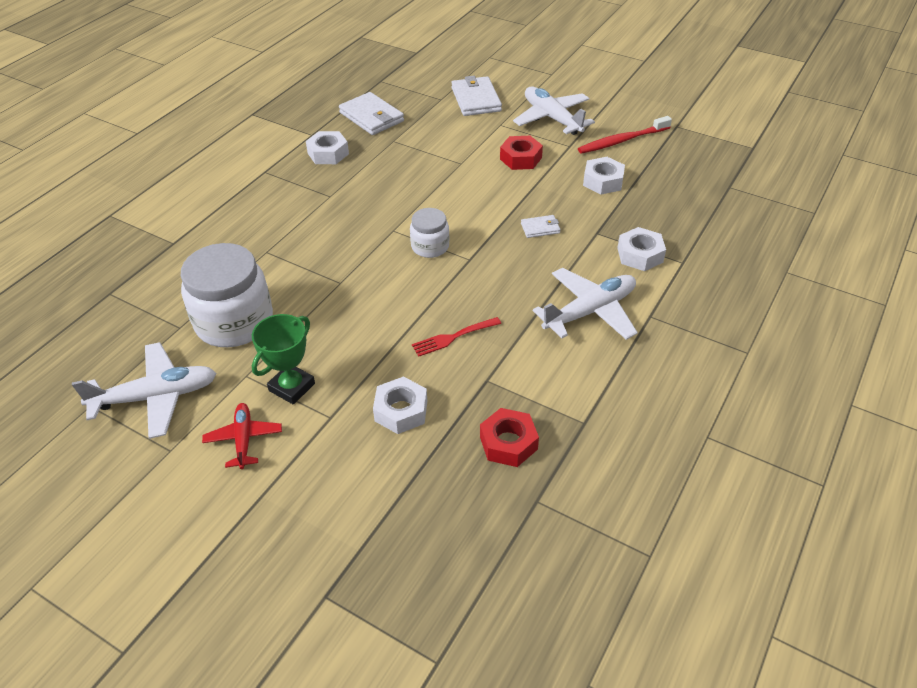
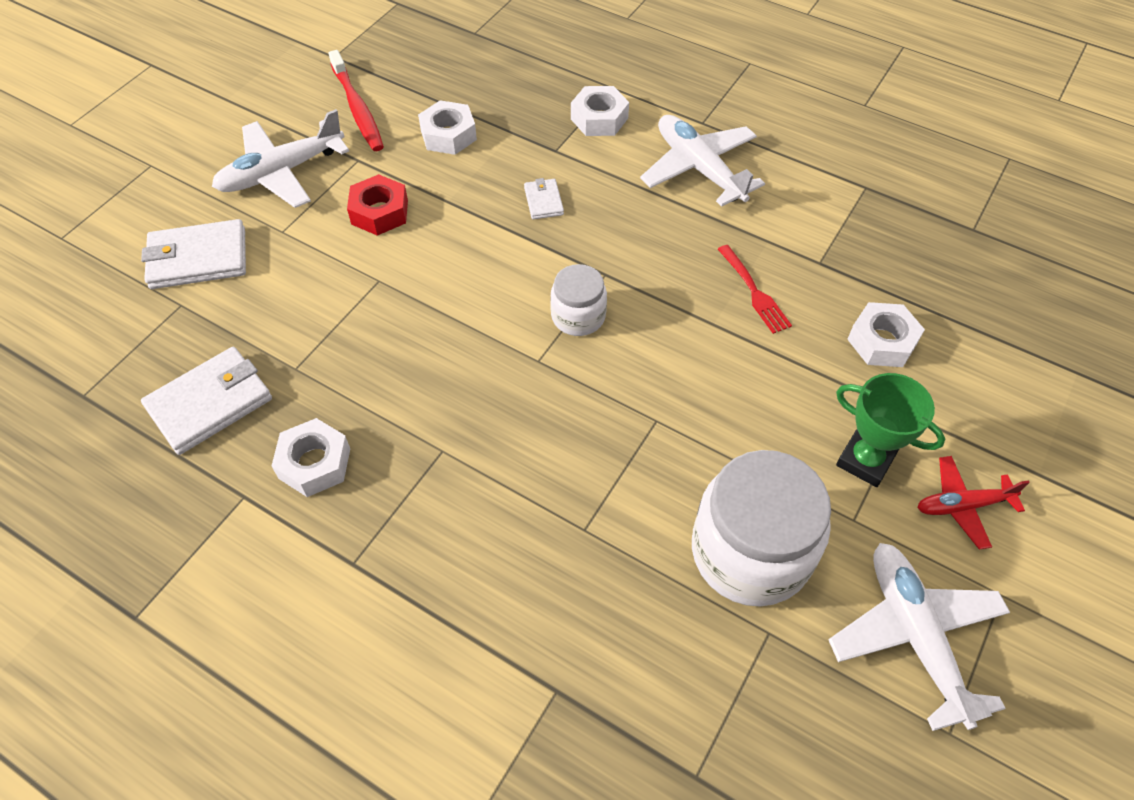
camera: 90 degrees left, 10 degrees up
(508, 443) = (906, 247): red nut -> none

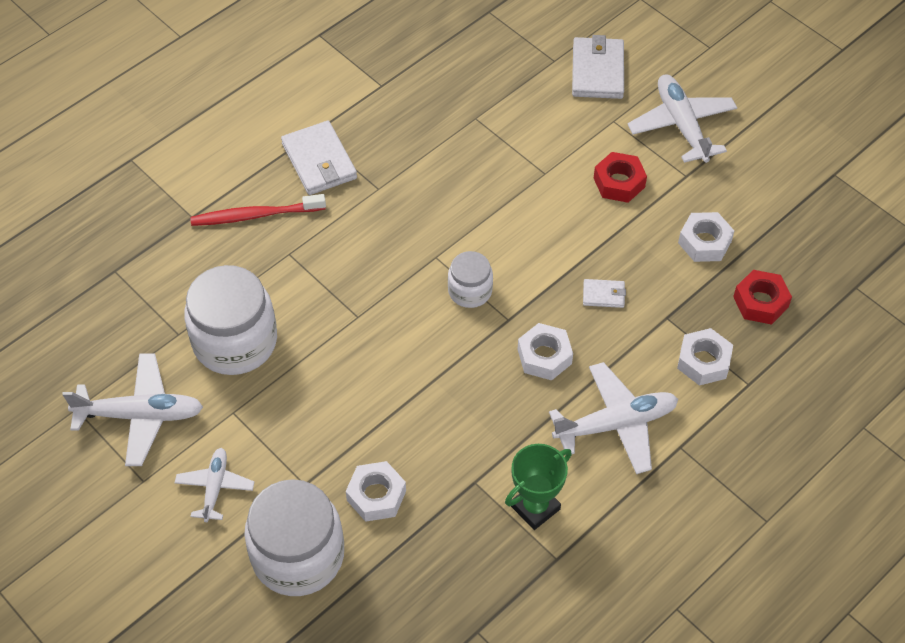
camera: 105 degrees right, 0 degrees up
(210, 403) = (460, 72): white wallet -> white wallet (319, 161)
(314, 463) = (393, 121): white nut -> white nut (544, 356)
(357, 109) = (754, 183): red toothbrush -> red toothbrush (255, 215)
(513, 89) = (760, 302): none -> red nut
(754, 292) = (457, 419): red fork -> none
(865, 460) = (275, 438): green trophy -> green trophy (535, 507)
(962, 506) = (215, 487): red plane -> white plane
(992, 394) = (298, 555): none -> white jar

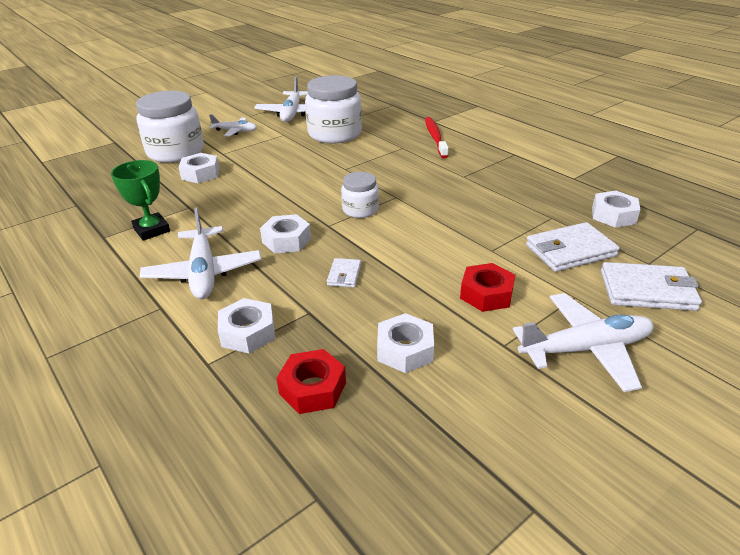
camera: 95 degrees right, 20 degrees down
(319, 161) = (487, 156): white wallet -> white wallet (570, 251)
(468, 68) = (613, 215): none -> white nut

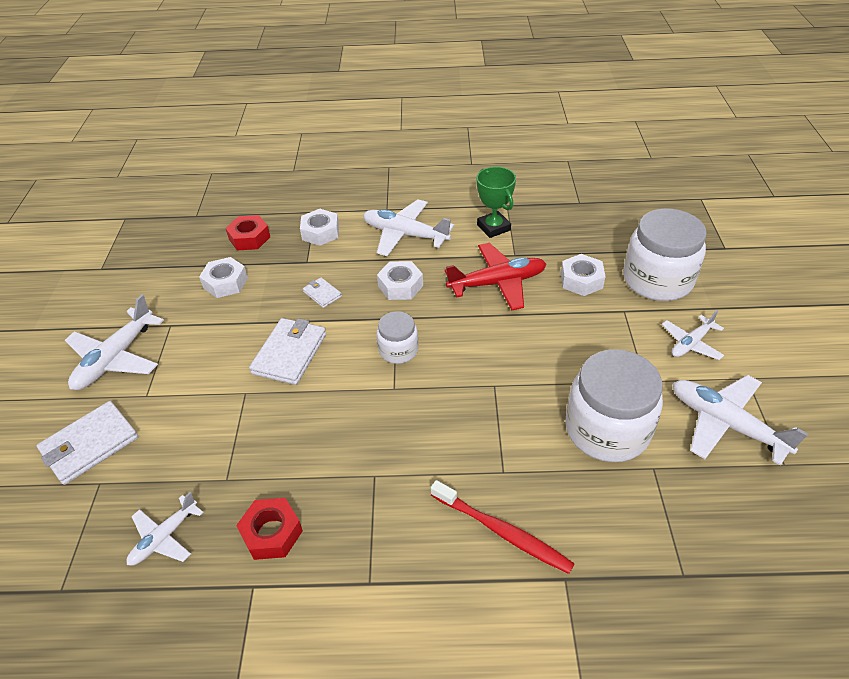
camera: 130 degrees right, 10 degrees up
(151, 230) = (493, 227): green trophy -> green trophy turned 60 degrees clockwise
(236, 201) = (497, 283): none -> red plane
(486, 294) = (212, 350): red nut -> red nut (271, 533)
(570, 251) = (179, 444): white wallet -> white wallet (290, 354)
(613, 215) = (164, 537): white nut -> white plane

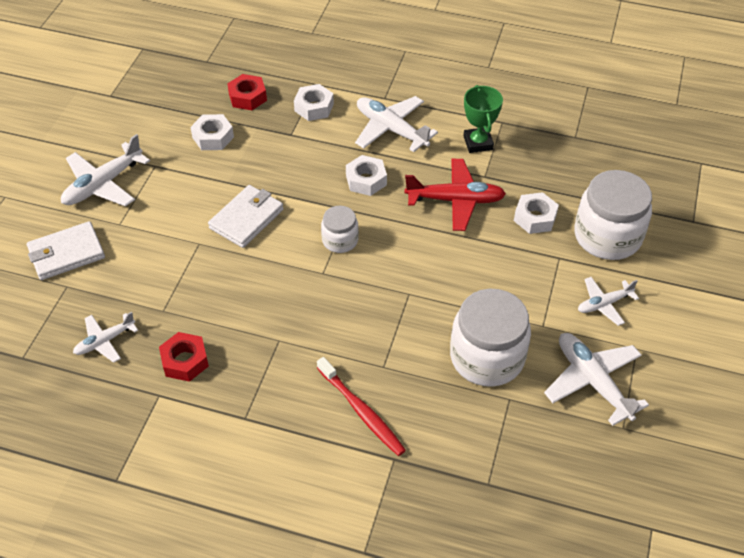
camera: 15 degrees right, 5 degrees up
(322, 294) = (293, 170): white wallet -> none

